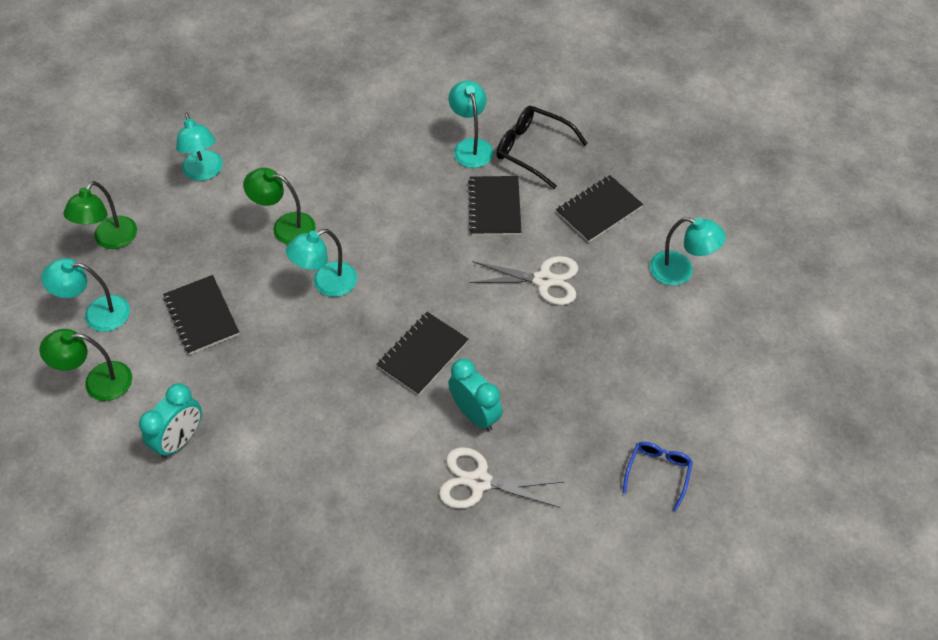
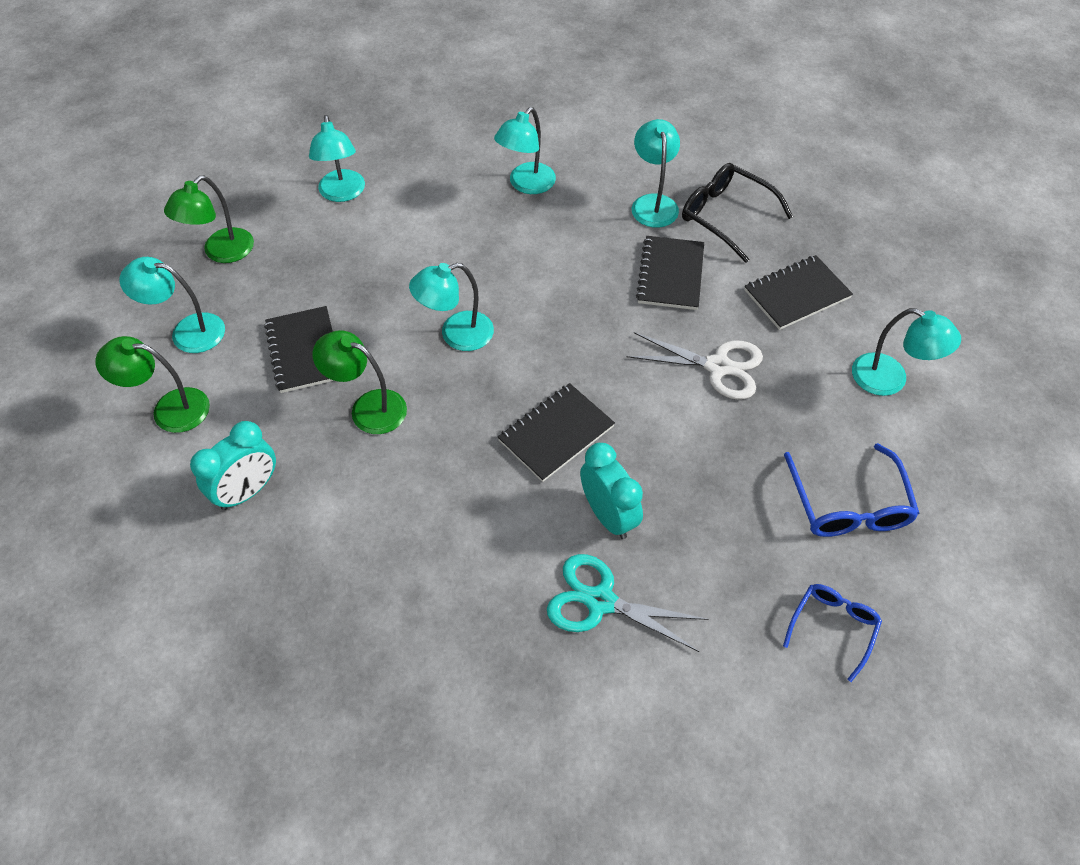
camera: 10 degrees right, 0 degrees up
(285, 227) = (421, 264): green lamp -> green lamp (368, 407)
(361, 144) = (526, 185): none -> turquoise lamp
(479, 482) = (600, 601): white scissors -> turquoise scissors
(659, 376) = (848, 504): none -> blue glasses

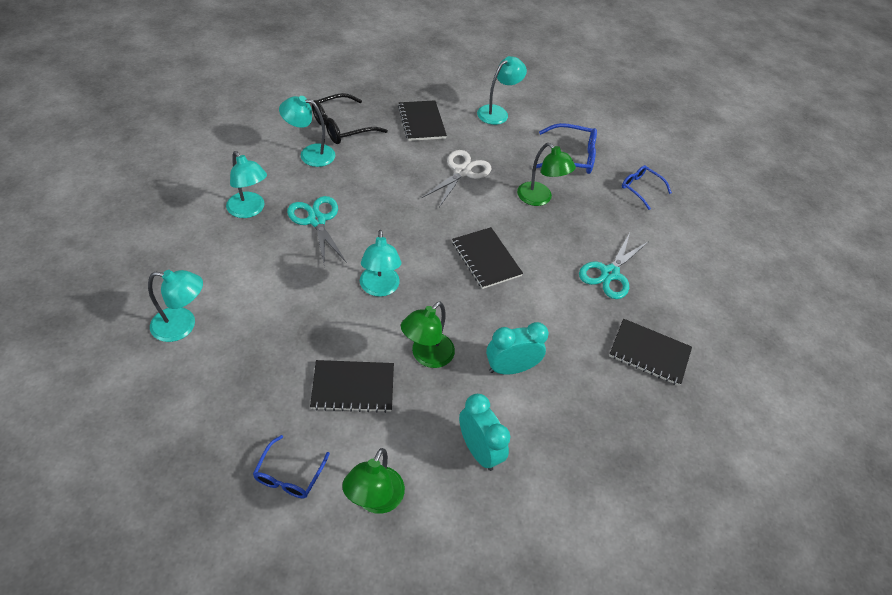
camera: 80 degrees left, 5 degrees down
(187, 332) = (289, 474): turquoise lamp -> blue glasses
(221, 252) = (201, 433): green lamp -> green lamp (539, 198)
(539, 245) = (316, 220): none -> turquoise scissors
(608, 515) = (553, 253): turquoise clock -> turquoise clock (510, 368)
(670, 275) = (379, 167): black notebook -> black notebook (649, 353)

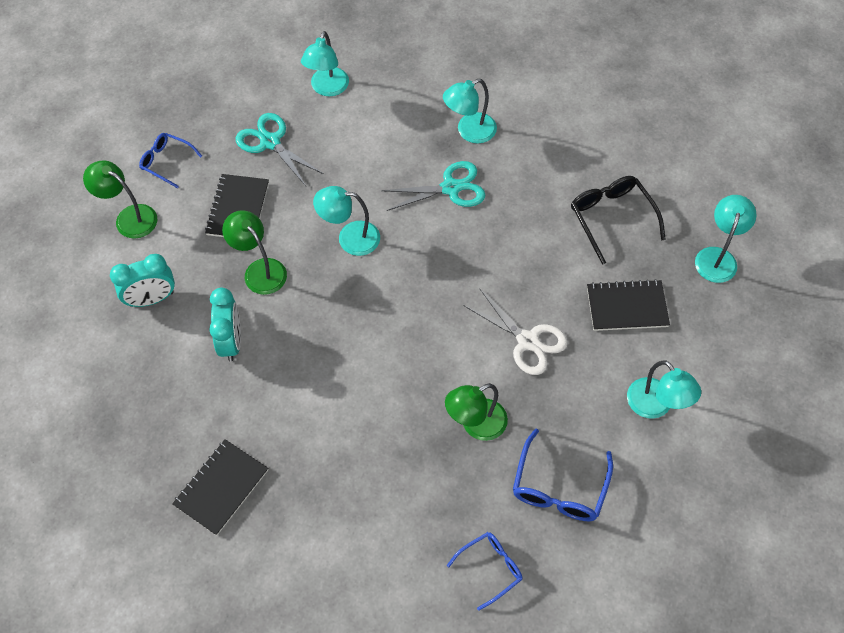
camera: 105 degrees right, 10 degrees up
(310, 154) = (559, 185): turquoise lamp -> turquoise lamp (717, 257)
(486, 259) = (379, 344): black notebook -> none
(610, 273) = (341, 478): turquoise scissors -> turquoise scissors (270, 142)

